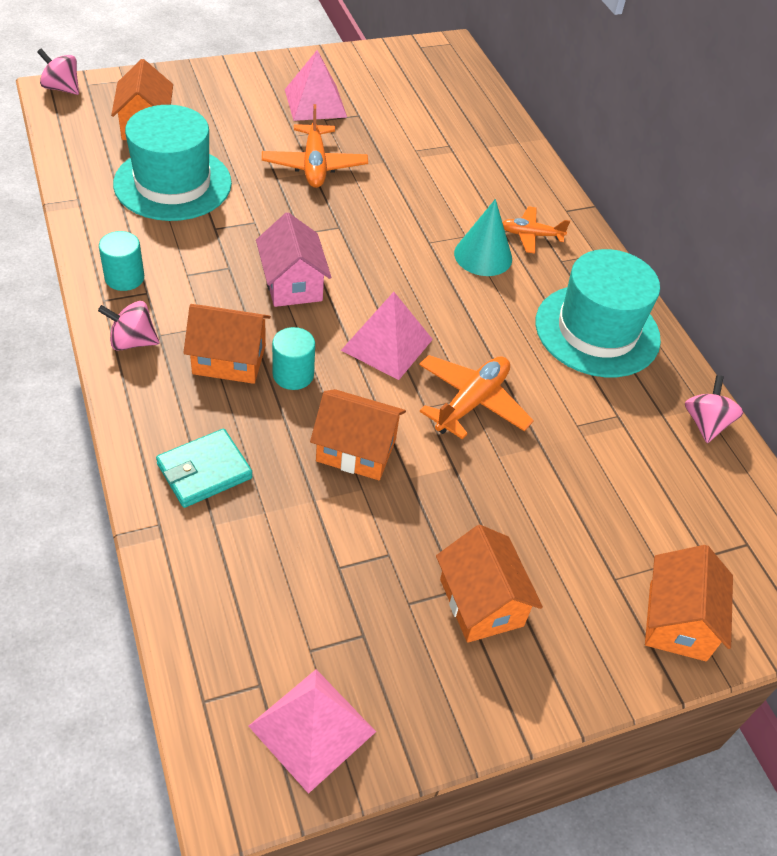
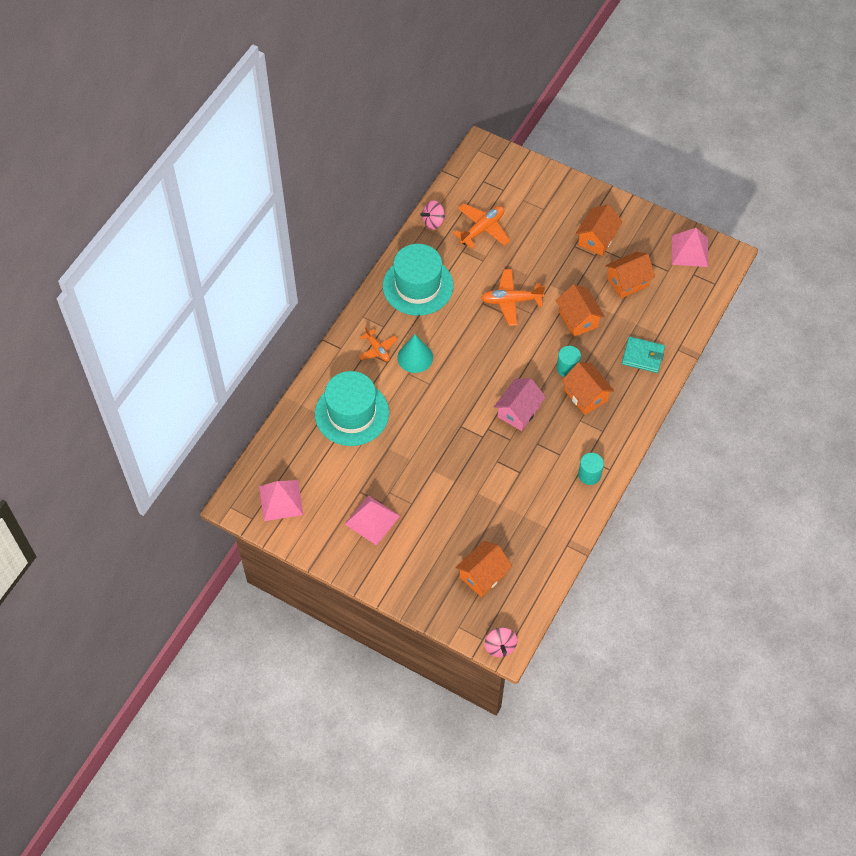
camera: 125 degrees left, 10 degrees up
(132, 342) = (617, 436): pink spinning top -> none
(173, 183) = (511, 518): turquoise hat -> turquoise hat (352, 413)
(314, 165) = (427, 474): orange plane -> orange plane (482, 229)
(387, 344) = (513, 350): pink pyramid -> pink pyramid (281, 500)
(677, 621) = (541, 184): orange house -> orange house (627, 282)

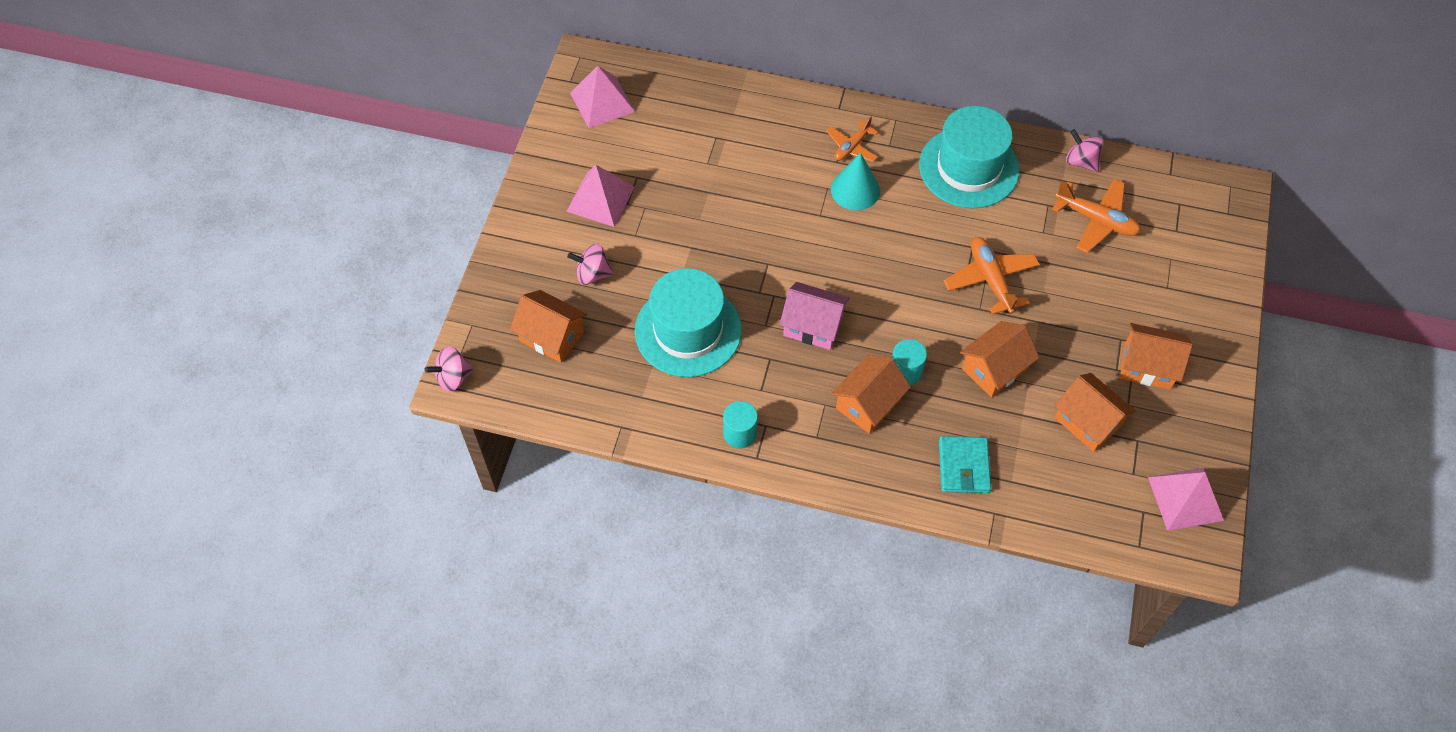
camera: 75 degrees right, 0 degrees up
(352, 413) = (746, 142): turquoise hat -> turquoise hat (688, 330)
(437, 538) = (592, 274): none -> pink spinning top

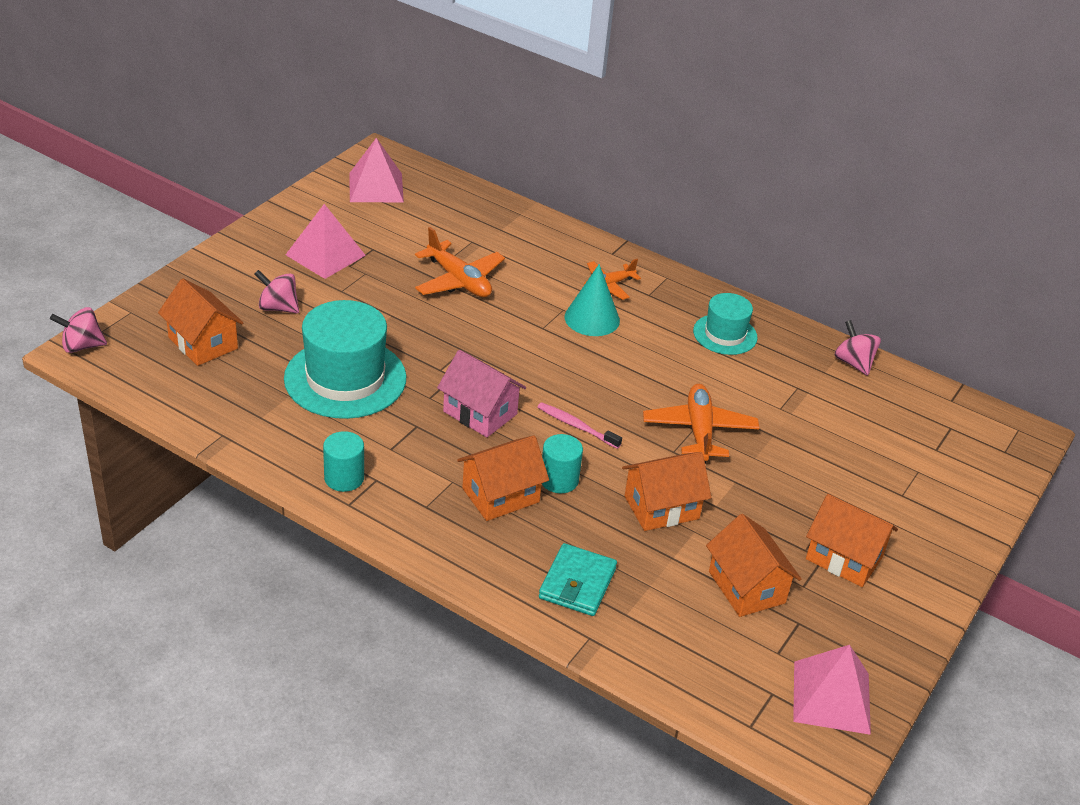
camera: 15 degrees right, 20 degrees down
(894, 311) = (576, 426): none -> pink toothbrush
(968, 168) = (725, 334): turquoise hat -> turquoise hat, size x0.57
(1096, 220) = (846, 415): orange plane -> orange plane (459, 281)

